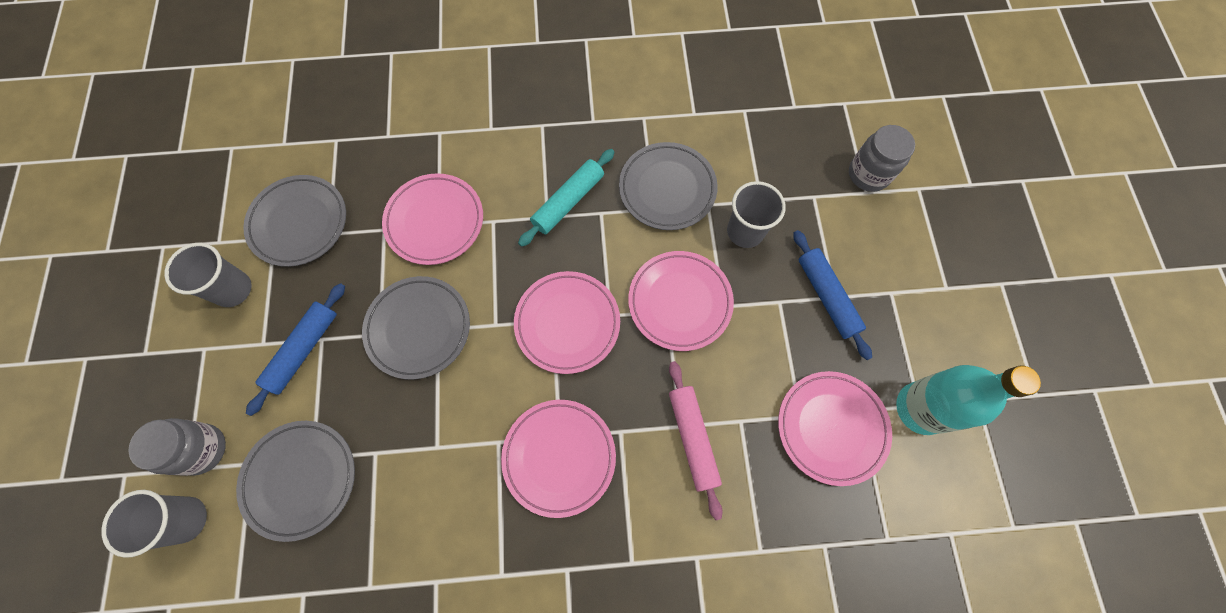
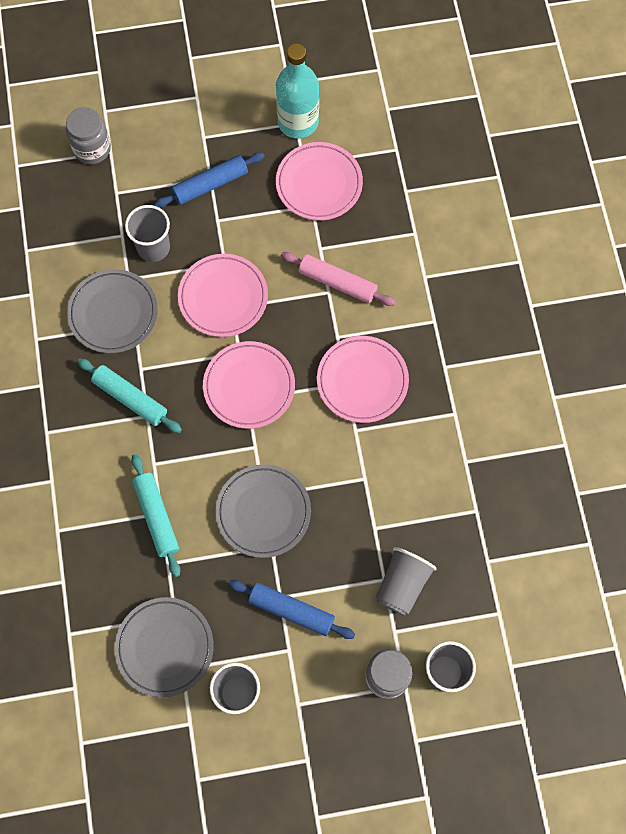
camera: 95 degrees left, 0 degrees up
(300, 479) = (402, 585): grey plate -> grey cup
(435, 221) = (157, 517): pink plate -> turquoise rolling pin
(692, 438) = (337, 283): pink rolling pin -> pink rolling pin turned 45 degrees clockwise

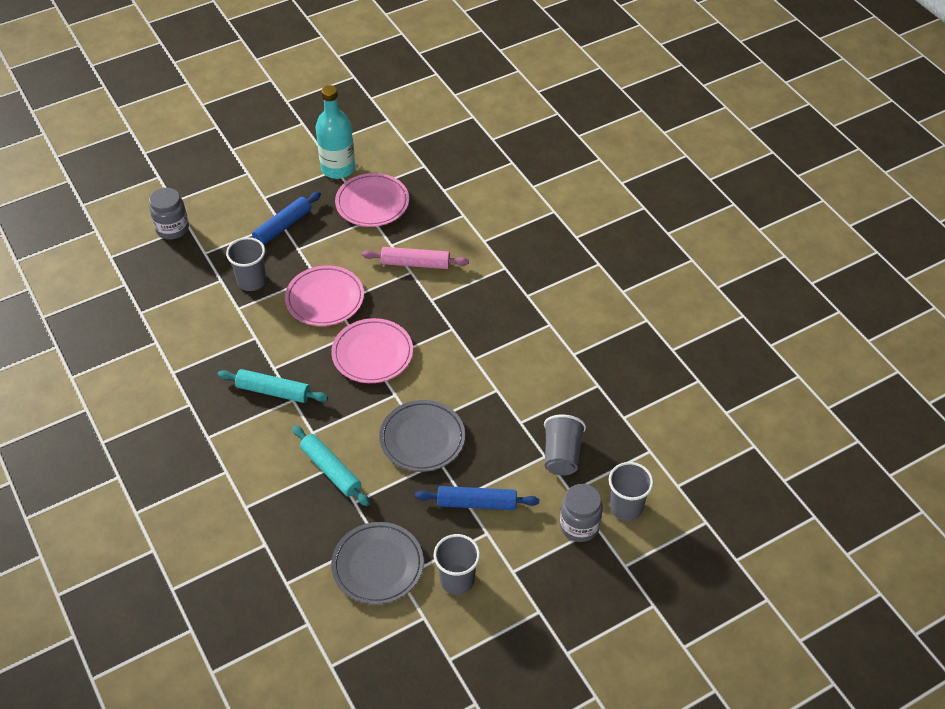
camera: 20 degrees left, 20 degrees down
(113, 313) = (235, 335): grey plate -> none
(362, 381) = (465, 323): pink plate -> none

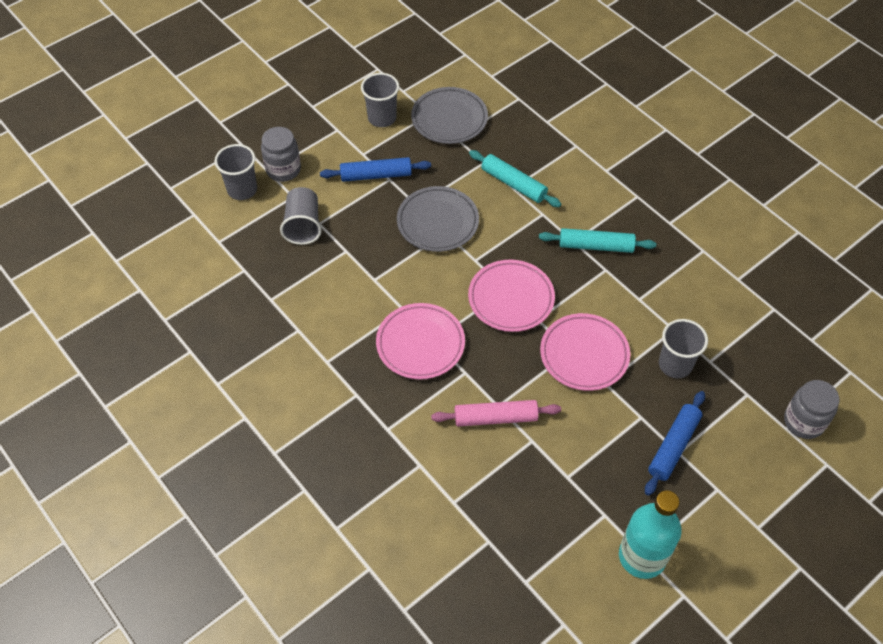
camera: 170 degrees right, 5 degrees up
(372, 203) = (576, 502): pink plate -> pink plate (420, 344)

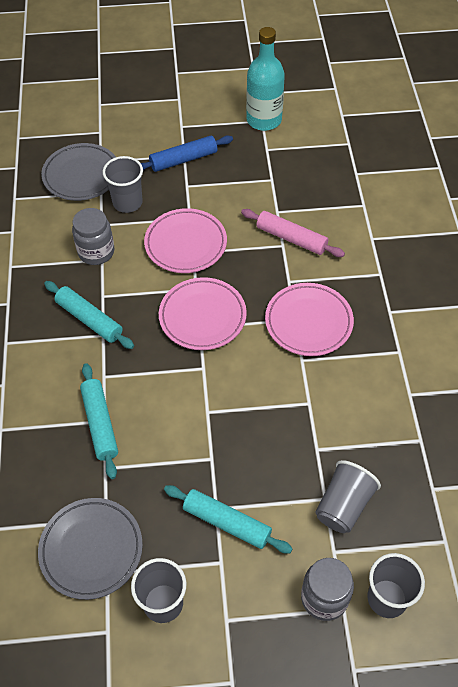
camera: 145 degrees left, 0 degrees up
(376, 175) = (227, 522): blue rolling pin -> turquoise rolling pin
(437, 222) = (206, 426): grey plate -> grey plate (81, 175)
(803, 422) = (84, 129): grey jar -> grey jar (96, 252)

